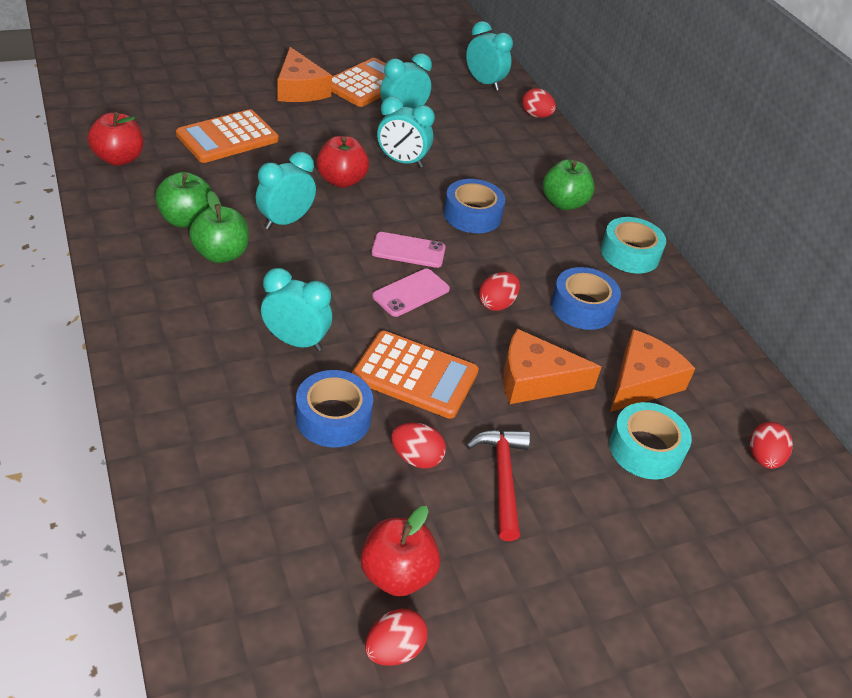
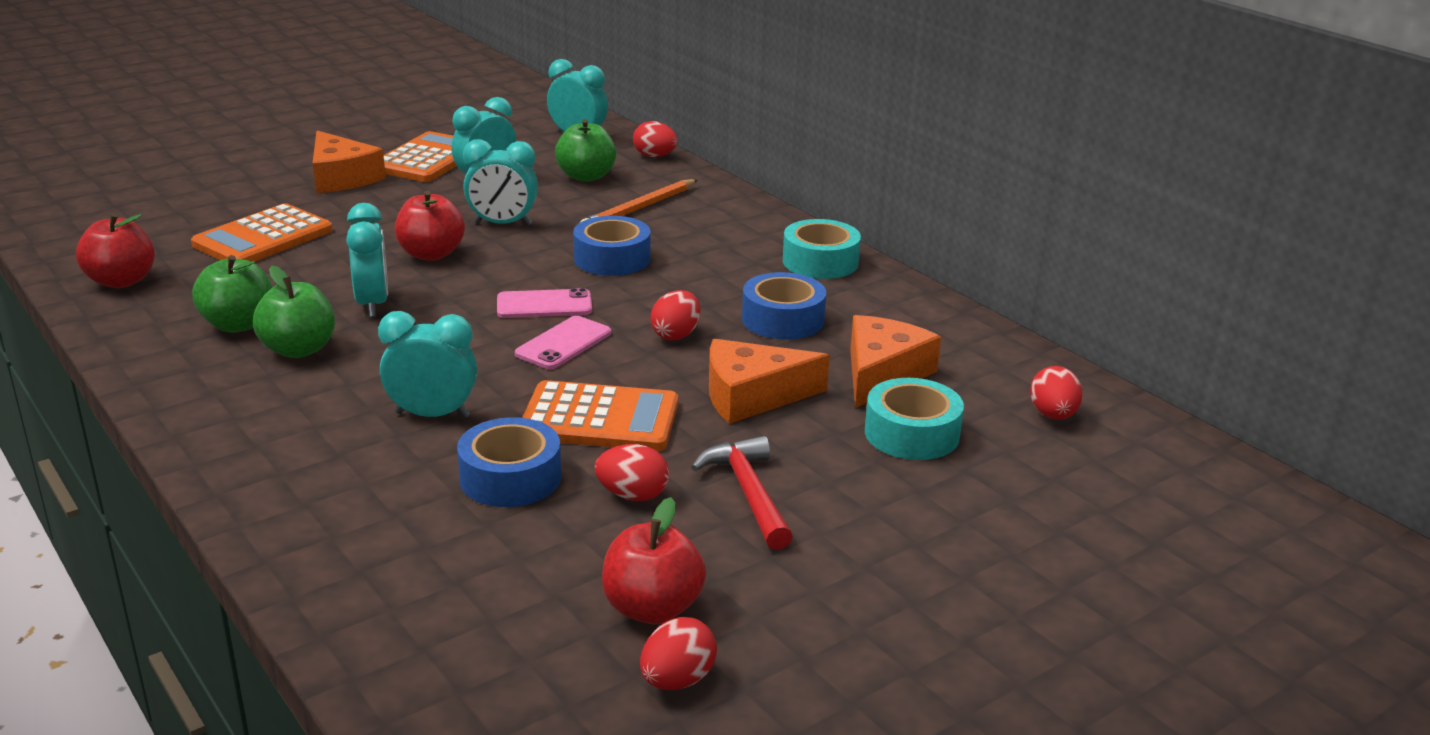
camera: 10 degrees left, 15 degrees down
(285, 221) = (372, 304): turquoise clock -> turquoise clock turned 135 degrees clockwise
(508, 167) = (639, 208): none -> orange pencil
(563, 203) = (721, 229): green apple -> green apple (586, 176)

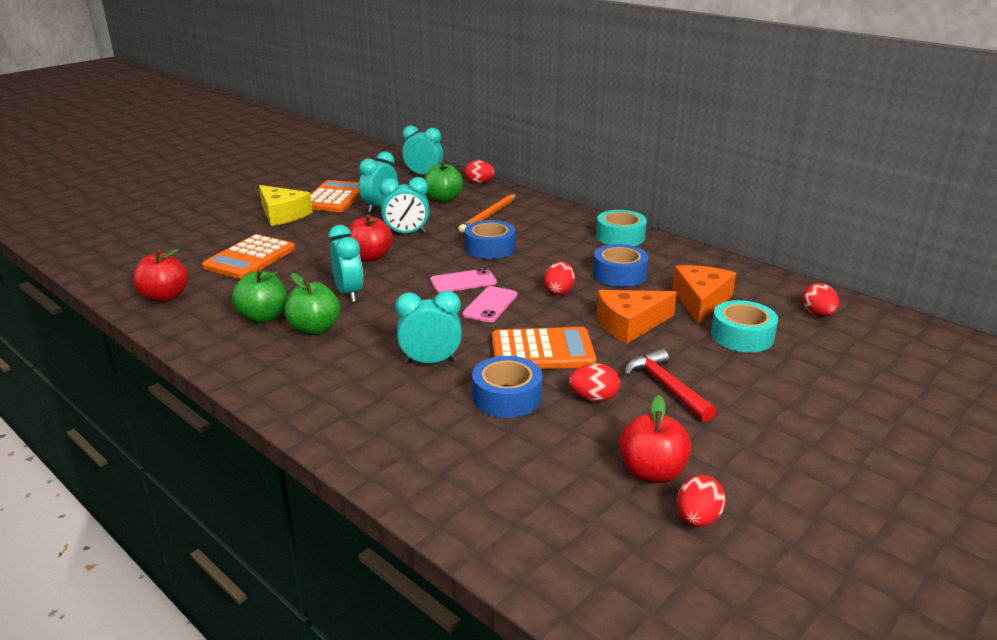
camera: 10 degrees left, 0 degrees up
(341, 177) = (282, 214): orange cheese -> yellow cheese

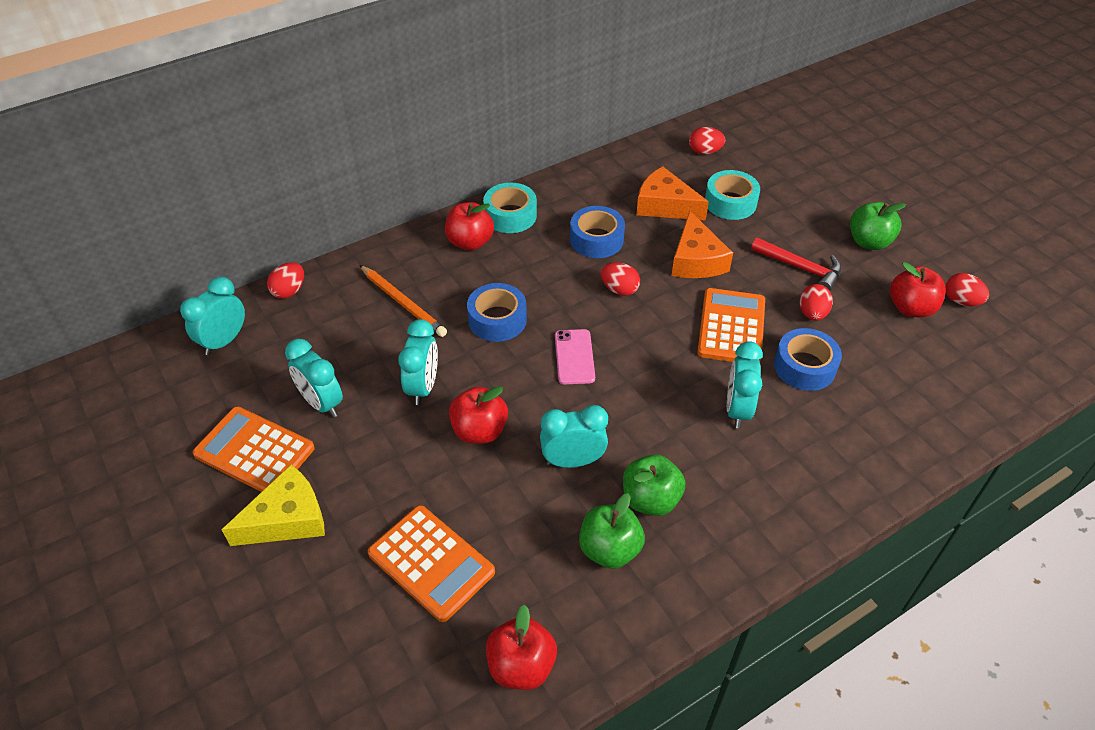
camera: 75 degrees left, 20 degrees up
(443, 199) = (327, 335): green apple -> green apple (869, 242)
(490, 305) = (633, 345): pink phone -> none
(573, 227) = (470, 242): none -> red apple
(666, 387) = (801, 268): red hammer -> red hammer turned 135 degrees counterclockwise

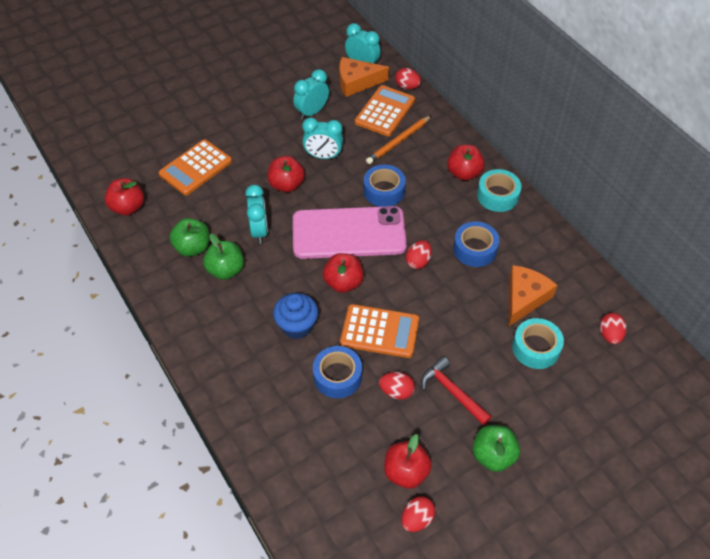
camera: 90 degrees right, 5 degrees up
(254, 451) = (278, 89): orange calculator -> orange calculator (385, 111)
(287, 519) = (231, 108): yellow cheese -> none
(574, 357) = (349, 233): pink phone -> pink phone, size x2.26
(660, 362) = (343, 283): none -> red apple
(696, 260) = (456, 315): orange cheese -> orange cheese (357, 82)
(737, 409) = (297, 326): turquoise clock -> blue cupcake
(801, 268) = (452, 392): red hammer -> red hammer turned 105 degrees clockwise

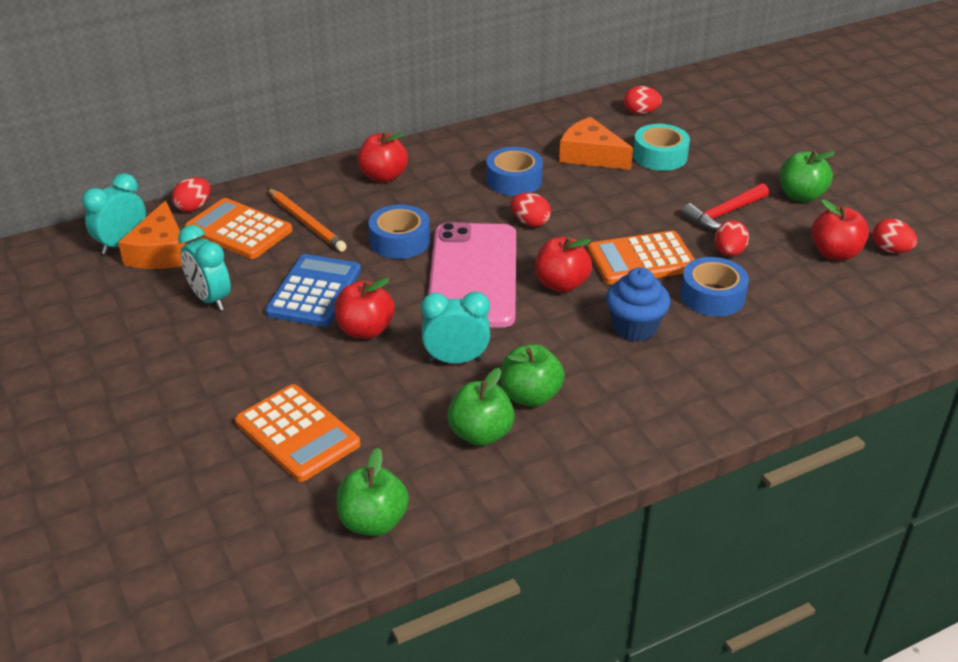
camera: 85 degrees left, 15 degrees down
(128, 207) = (373, 522): red apple -> green apple
(323, 156) = (314, 291): turquoise clock -> blue calculator
(379, 331) = (641, 259): orange calculator -> orange calculator turned 120 degrees counterclockwise
(497, 195) = (428, 156): turquoise tape -> none

